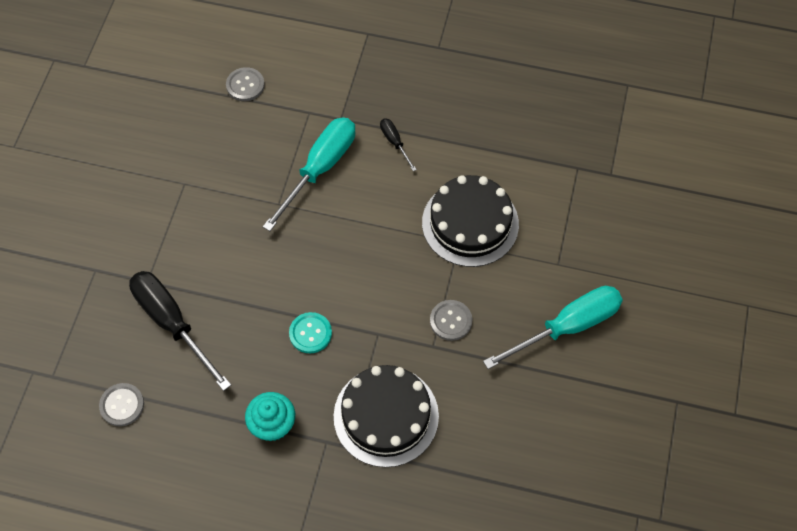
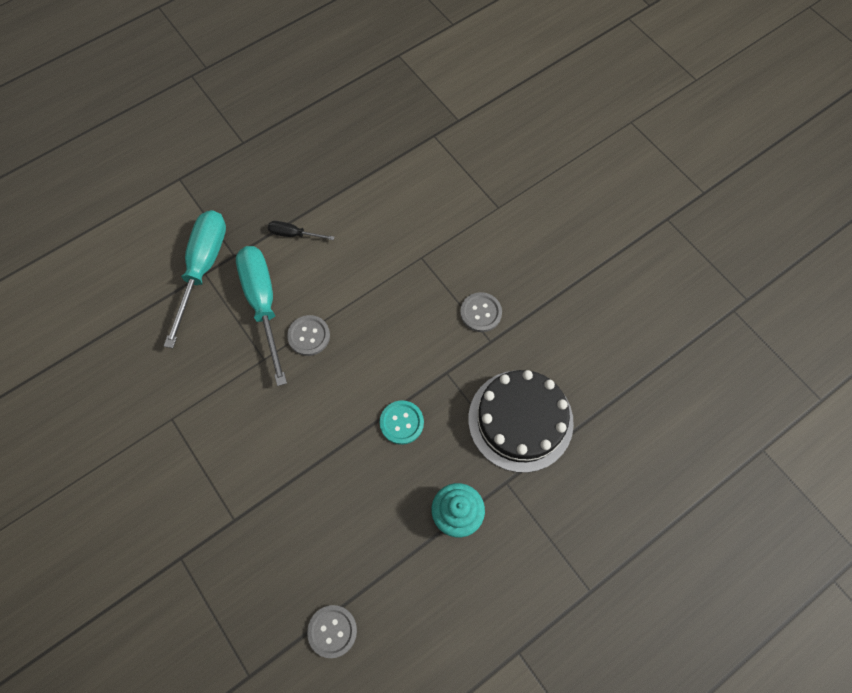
camera: 50 degrees left, 5 degrees up
(172, 323) = (293, 528): black screwdriver -> none
(245, 85) = (129, 301): grey button -> grey button (309, 336)
(470, 223) = (412, 237): black cake -> none
(567, 327) = (553, 240): turquoise screwdriver -> turquoise screwdriver (203, 269)

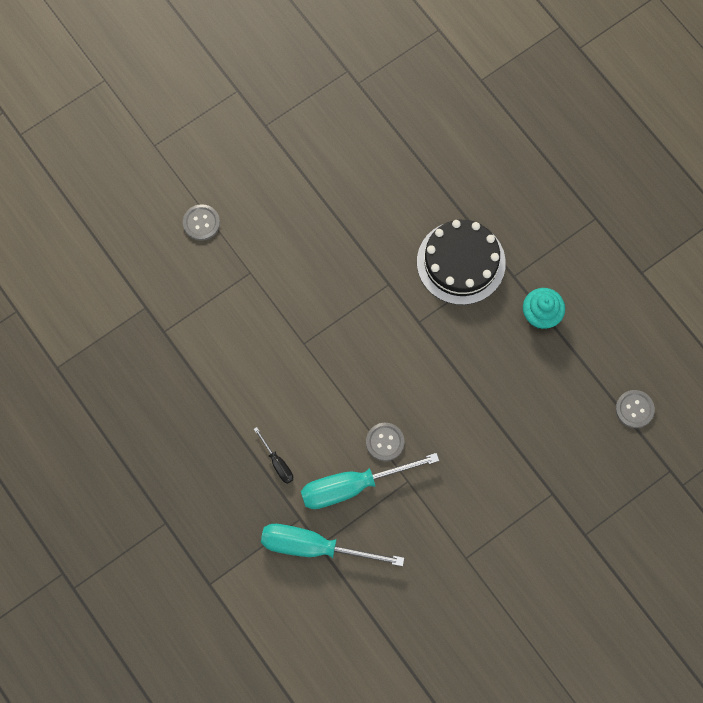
camera: 90 degrees left, 5 degrees up
(294, 234) = (277, 463): black screwdriver -> black screwdriver turned 45 degrees counterclockwise
(401, 423) = (465, 359): turquoise button -> none
(480, 313) = (361, 291): grey button -> grey button (201, 223)

